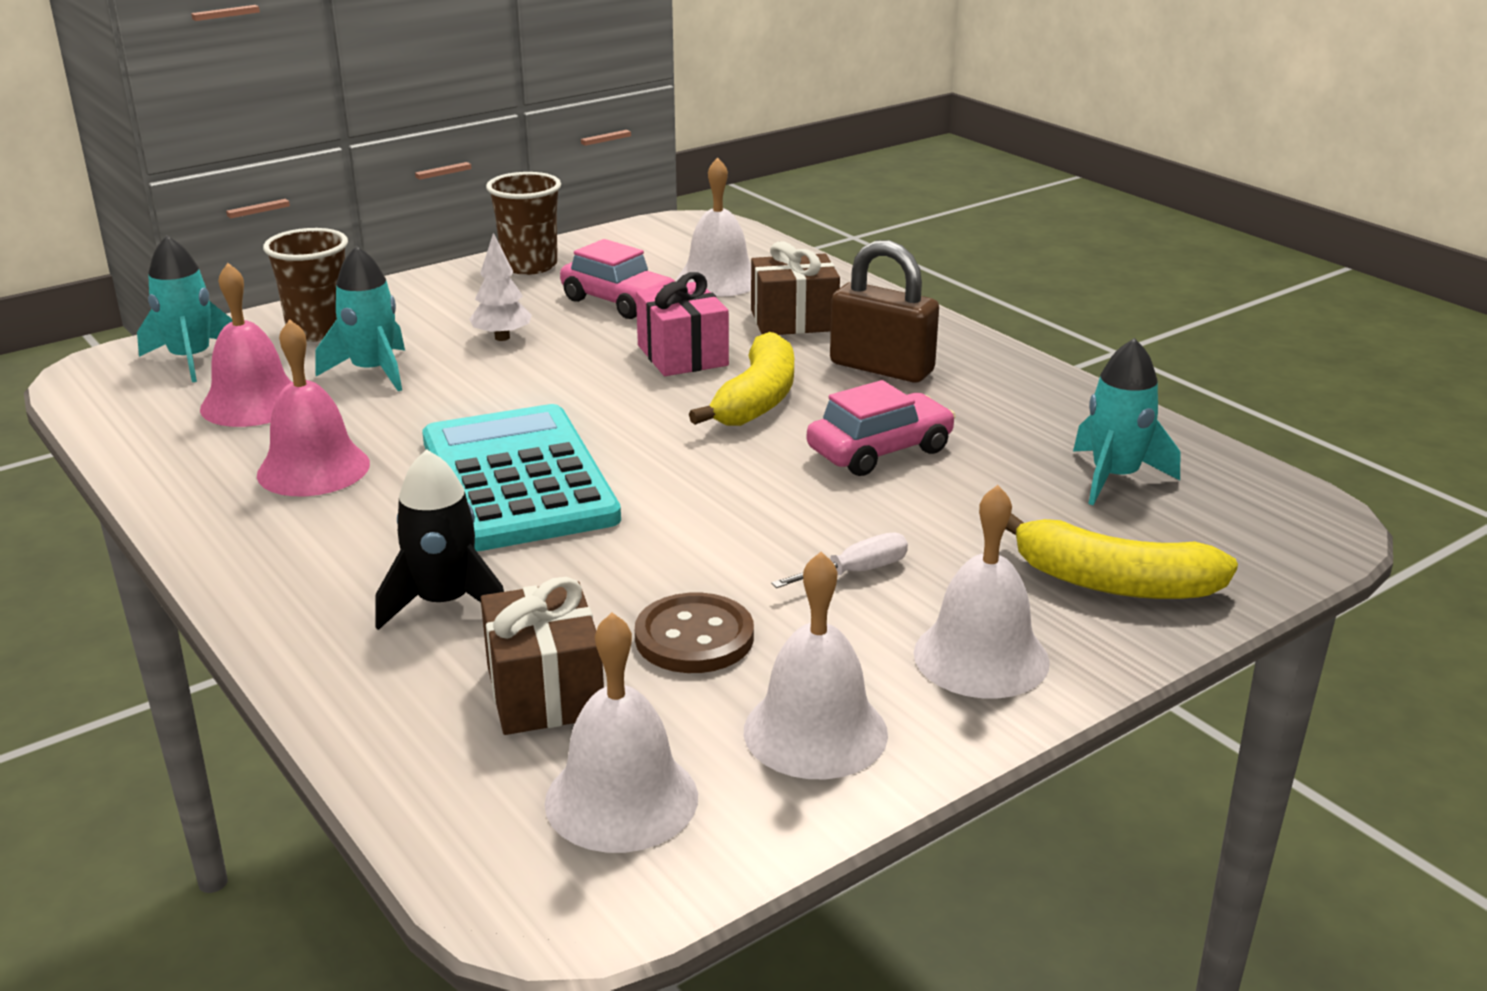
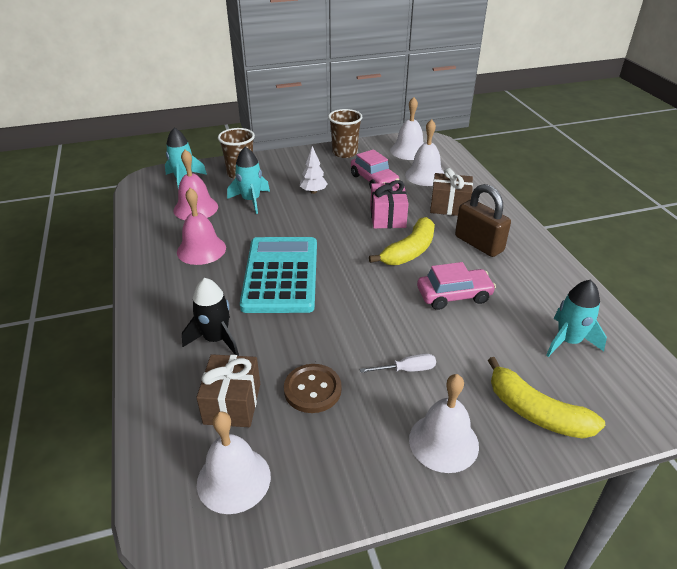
camera: 20 degrees right, 10 degrees up
(815, 731) = (340, 466): white bell -> white bell (409, 151)

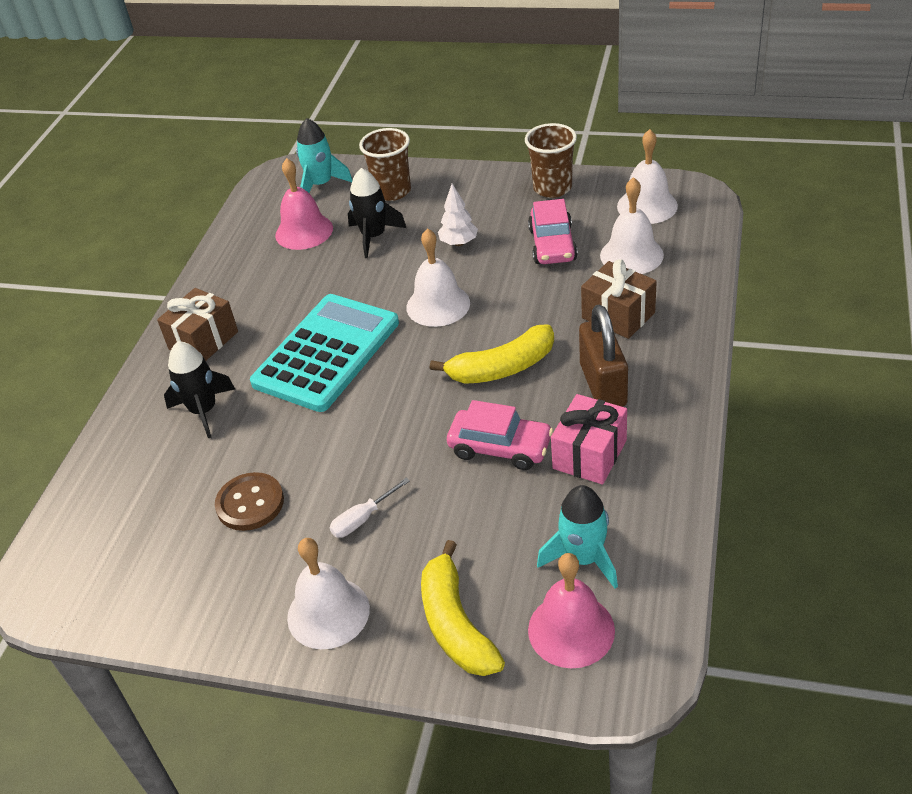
camera: 35 degrees right, 5 degrees up
(201, 249) = (269, 292): pink bell -> pink bell (571, 630)
(232, 403) = (167, 488): brown gift -> brown gift (203, 340)
(233, 479) = (114, 564): white bell -> white bell (438, 305)
(251, 200) = (374, 236): turquoise rocket -> black rocket
(387, 217) = (519, 309): pink gift -> pink gift (589, 454)
(407, 369) = (362, 519): white screwdriver -> white screwdriver turned 120 degrees clockwise

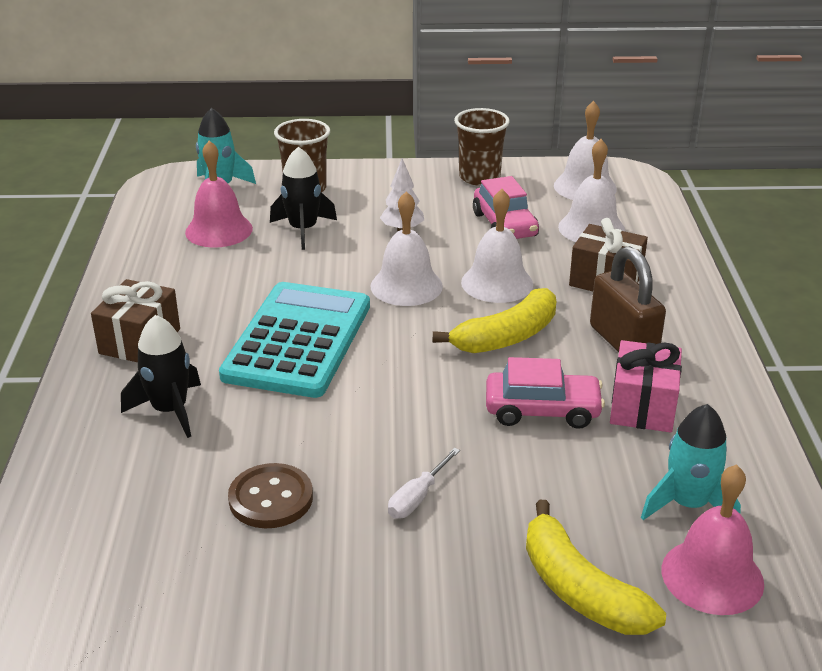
camera: 20 degrees left, 10 degrees down
(328, 613) = (421, 600): white bell -> white bell (497, 283)

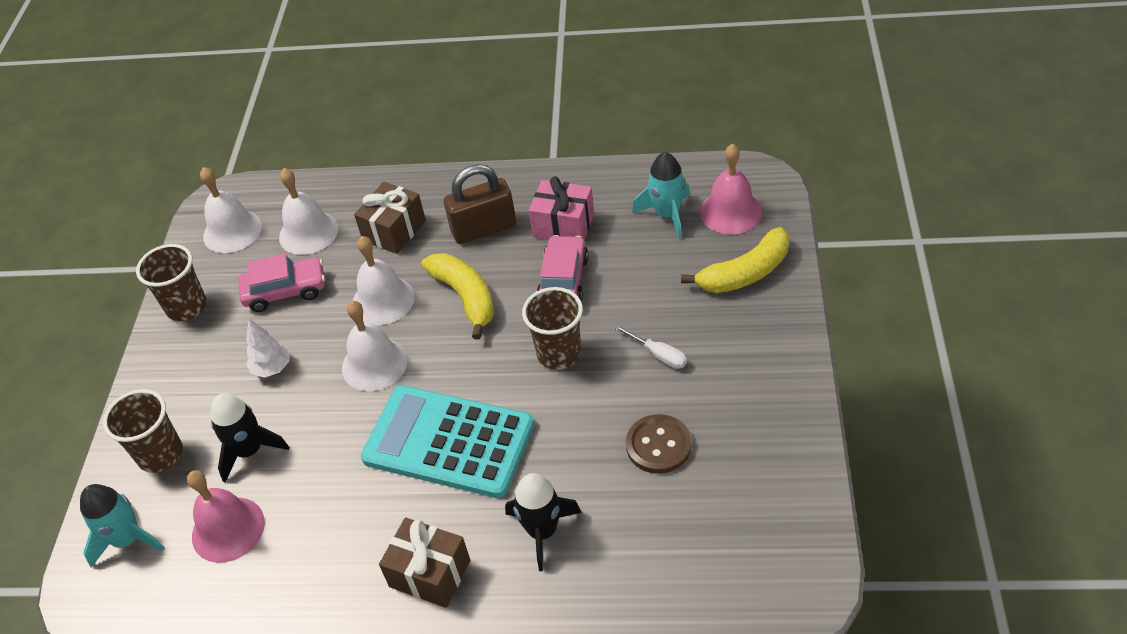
camera: 80 degrees left, 15 degrees up
(420, 411) = (559, 353): none -> brown cup

